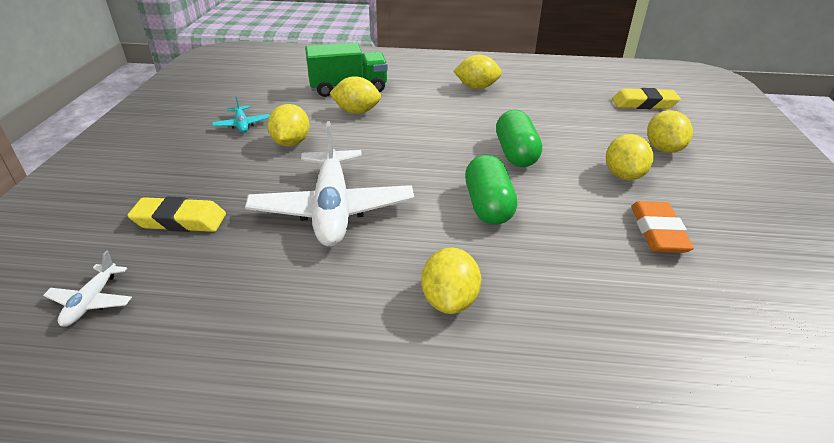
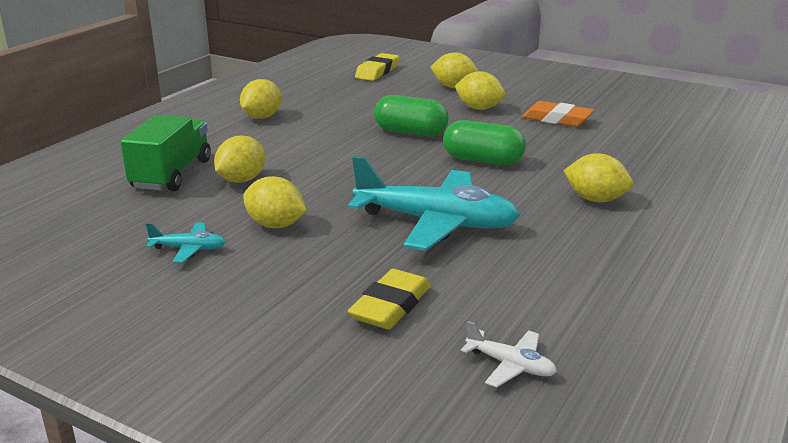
camera: 65 degrees left, 10 degrees down
(332, 209) = (436, 223): white plane -> turquoise plane

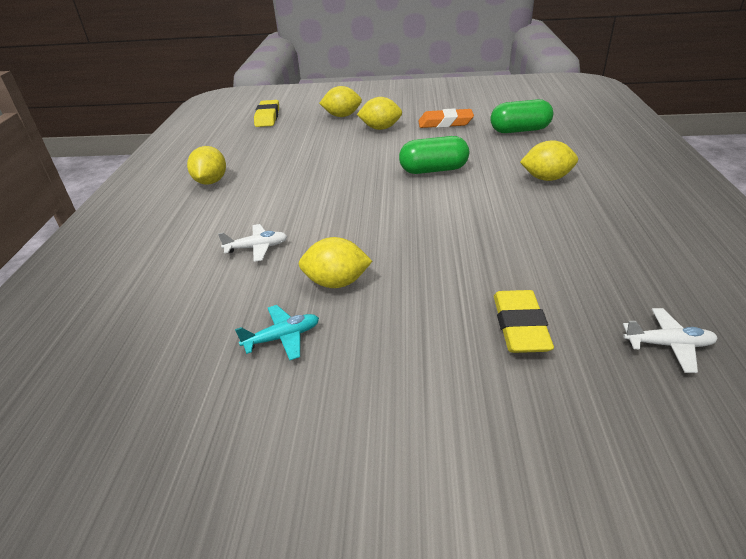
camera: 25 degrees left, 10 degrees up
(171, 174) = (182, 263): green truck -> none
(241, 180) = (257, 248): yellow lemon -> white plane
(410, 132) = (352, 162): green capsule -> green capsule (520, 130)
(436, 223) = (463, 235): turquoise plane -> none

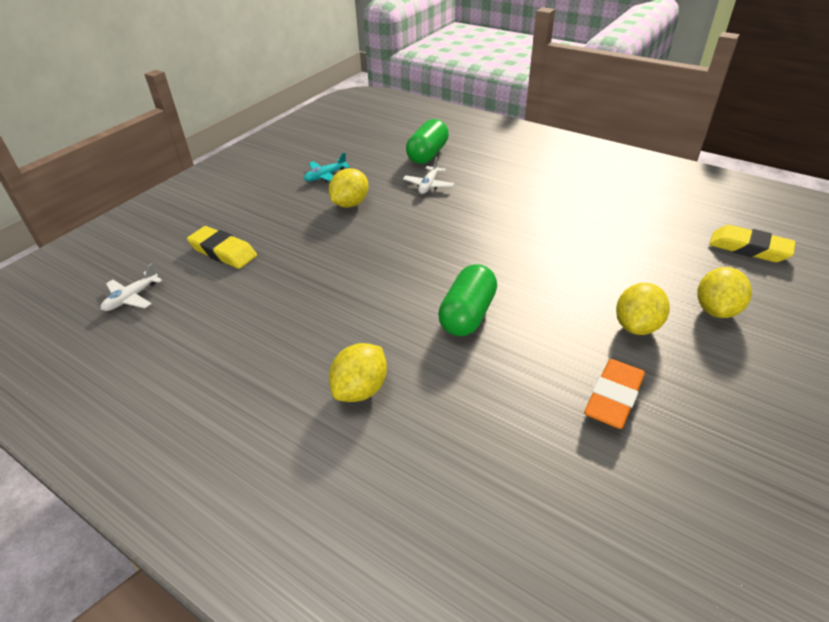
camera: 120 degrees right, 5 degrees up
(211, 182) = (567, 184): yellow lemon -> none
(282, 337) = (325, 176): turquoise plane -> turquoise plane turned 45 degrees clockwise
(520, 130) = (518, 465): green capsule -> green capsule (427, 154)

